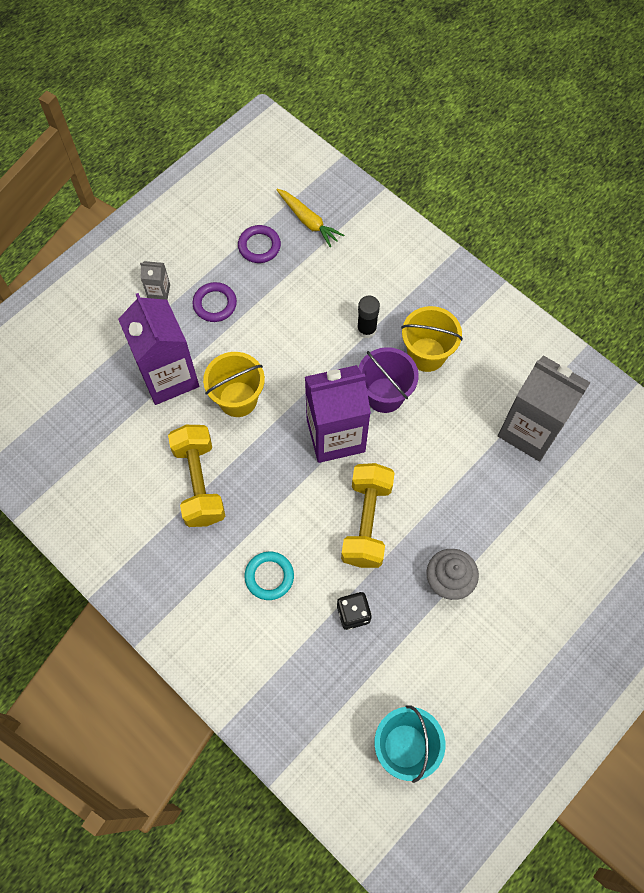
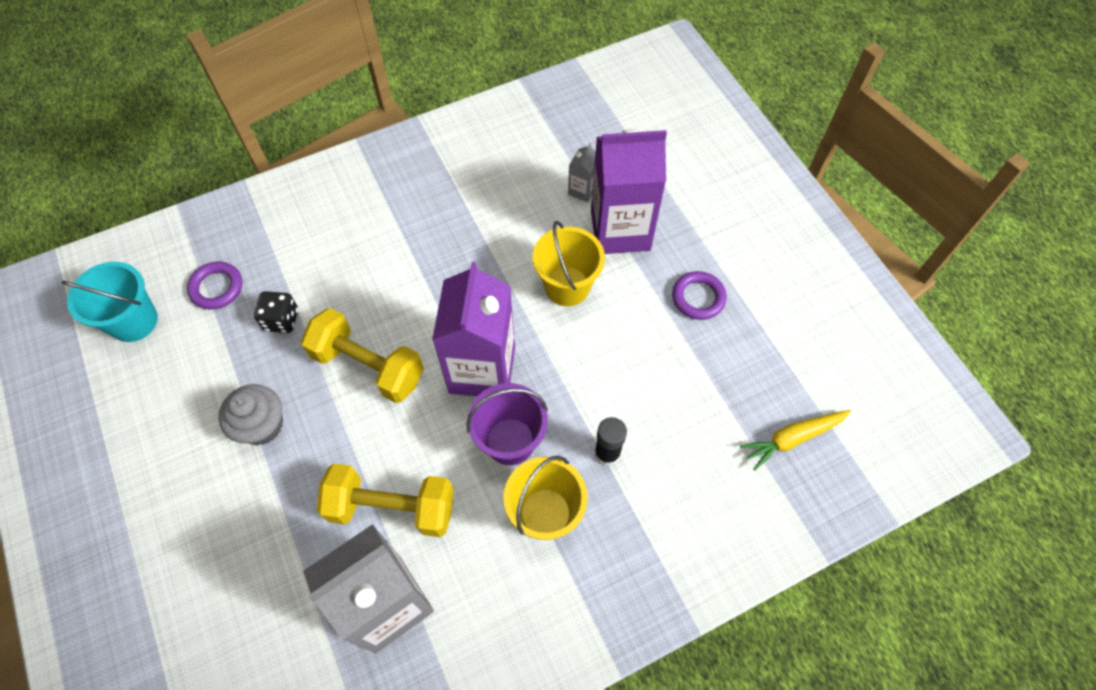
camera: 110 degrees right, 5 degrees down
(159, 292) = (732, 247): grey carton -> grey carton (582, 190)
(199, 483) = (487, 226): yellow dumbbell -> yellow dumbbell (392, 507)
(259, 246) = (768, 368): purple ring -> purple ring (216, 288)
(269, 576) = (359, 258): turquoise ring -> none

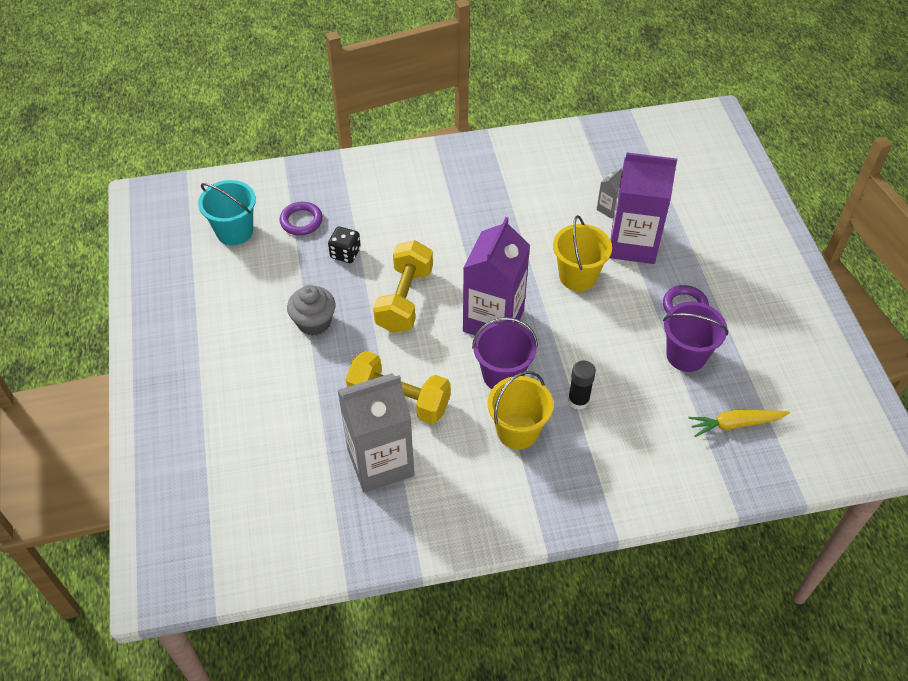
camera: 15 degrees right, 10 degrees down
(368, 366) = (404, 299): yellow dumbbell -> yellow dumbbell turned 60 degrees clockwise
(715, 361) = (686, 355): none -> purple bucket

